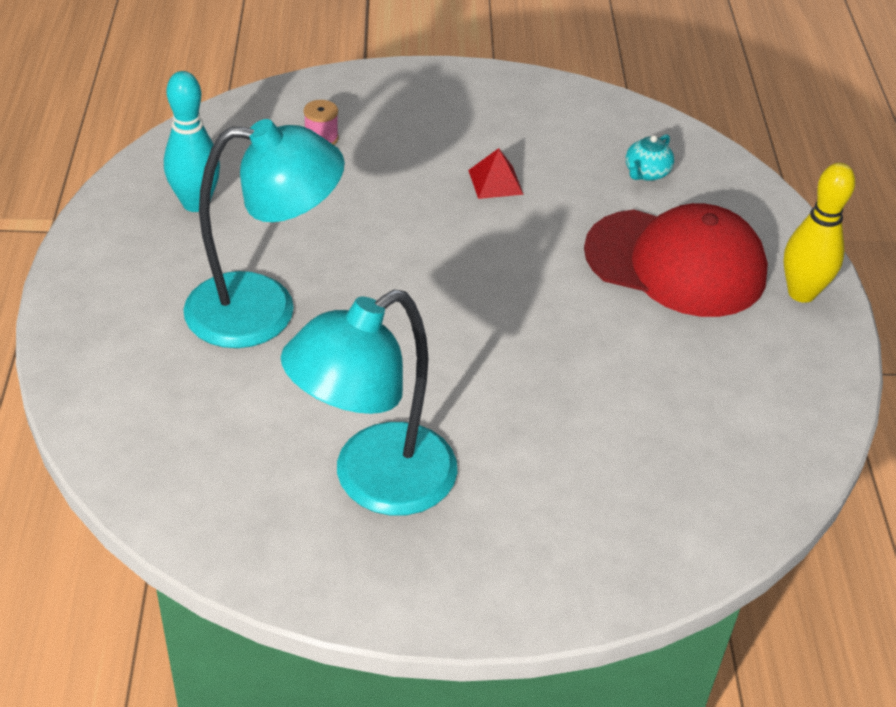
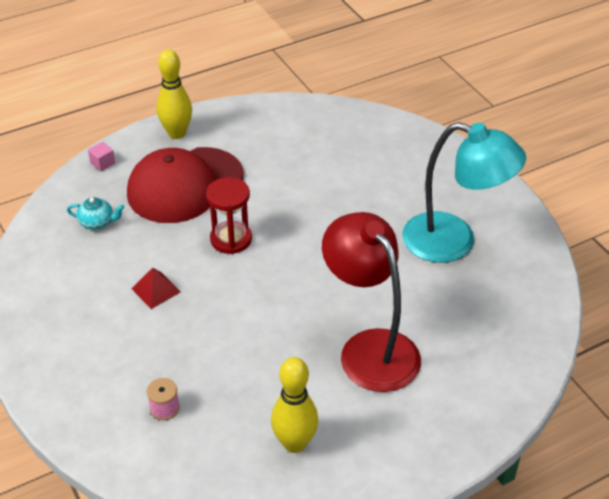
camera: 115 degrees left, 0 degrees up
(196, 203) = (294, 443): turquoise bowling pin -> yellow bowling pin
(264, 310) = (370, 348): turquoise lamp -> red lamp
(540, 267) = (231, 239): none -> red hourglass
(676, 263) = (185, 185): red cap -> red cap turned 120 degrees counterclockwise
(766, 208) = (102, 163): none -> pink cube

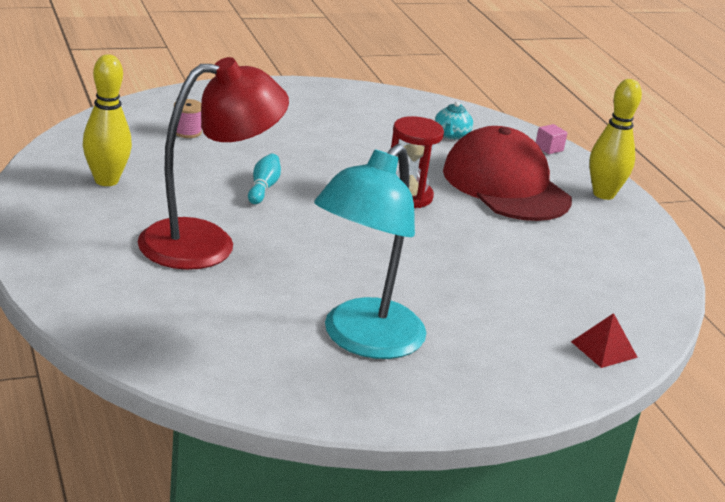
camera: 95 degrees right, 15 degrees down
(156, 290) = (342, 148): red pyramid -> red pyramid (604, 349)
(257, 330) = (263, 188): none -> turquoise bowling pin

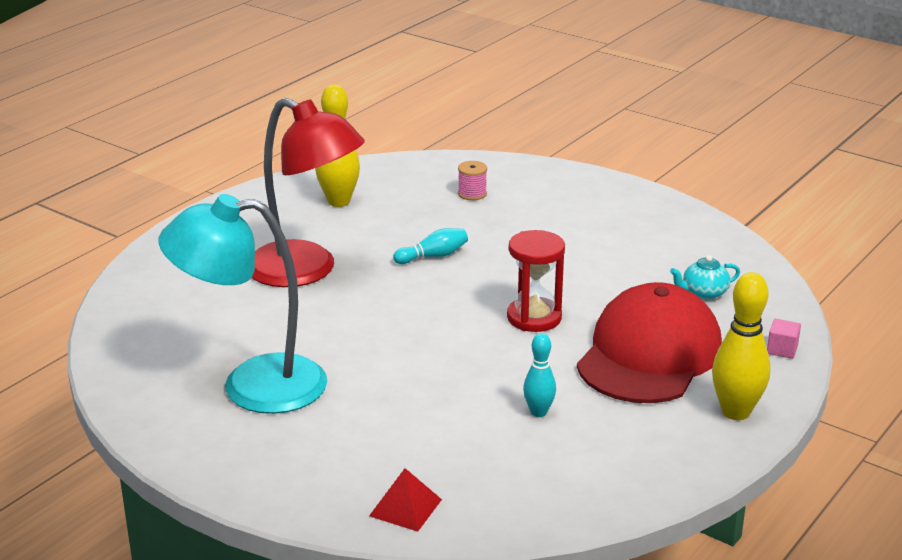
camera: 60 degrees right, 0 degrees up
(534, 251) = (538, 412): none -> turquoise bowling pin

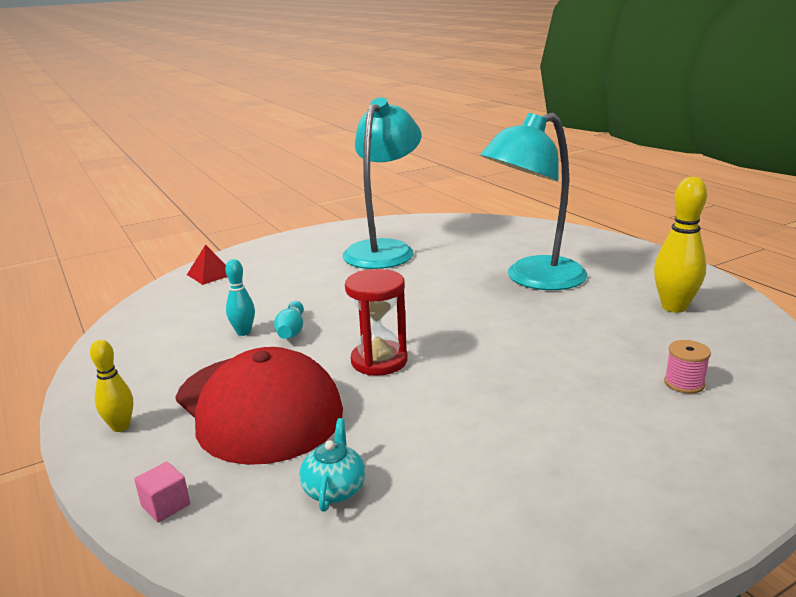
camera: 115 degrees right, 5 degrees down
(306, 271) = (533, 279): red lamp -> turquoise lamp
(433, 256) = (532, 334): turquoise bowling pin -> turquoise bowling pin (291, 330)
(736, 412) = (120, 426): yellow bowling pin -> yellow bowling pin, size x0.58

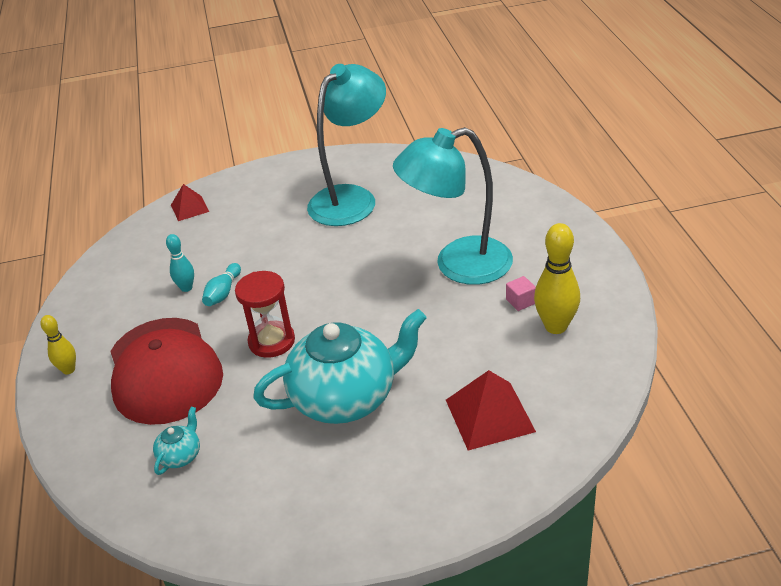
camera: 20 degrees right, 15 degrees up
(166, 505) = (75, 444): pink cube -> pink cube (520, 301)
(508, 395) = (346, 398): none -> turquoise teapot
(684, 383) = (490, 415): pink spool -> red pyramid

